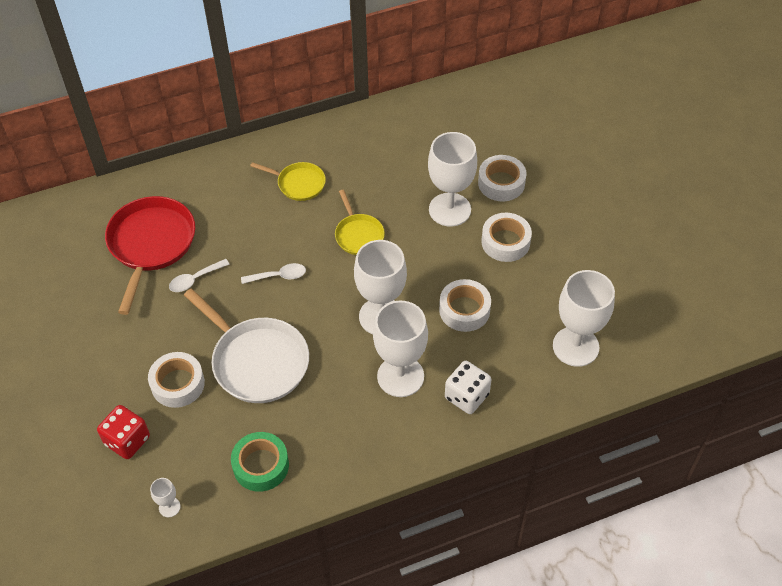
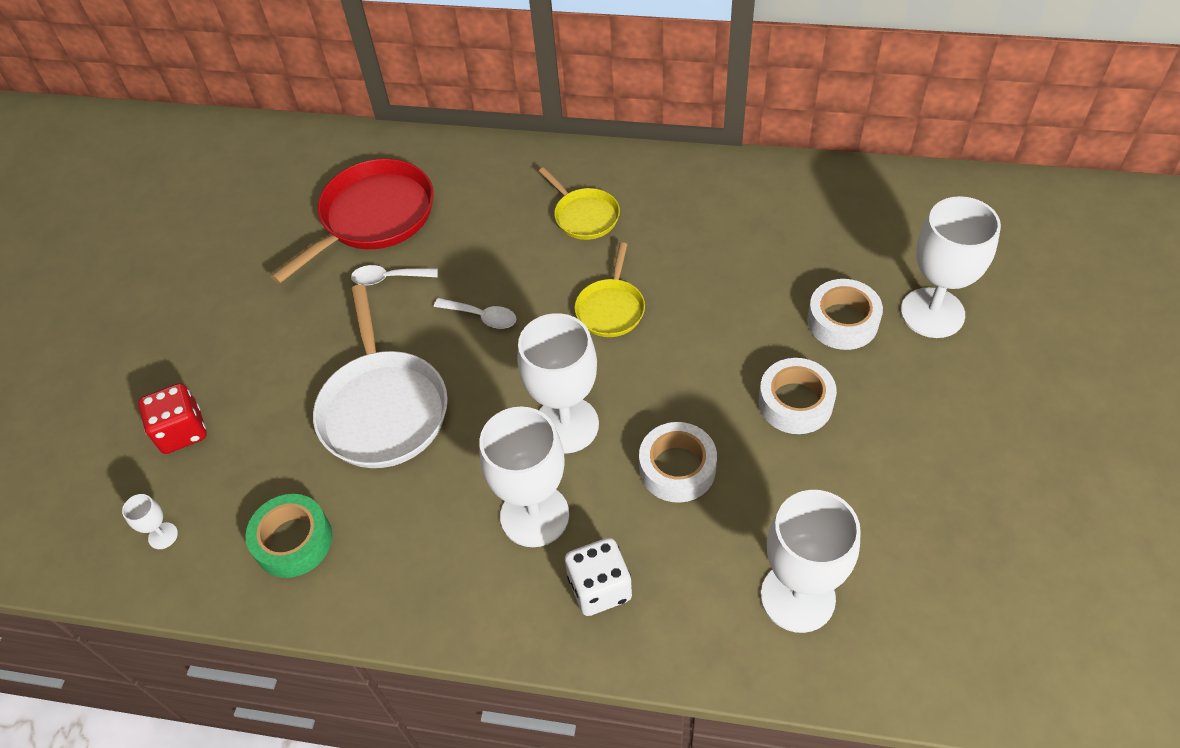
camera: 35 degrees right, 0 degrees up
(178, 384) = (281, 392): white tape -> none
(449, 209) = (749, 326): white goblet -> white goblet (932, 313)

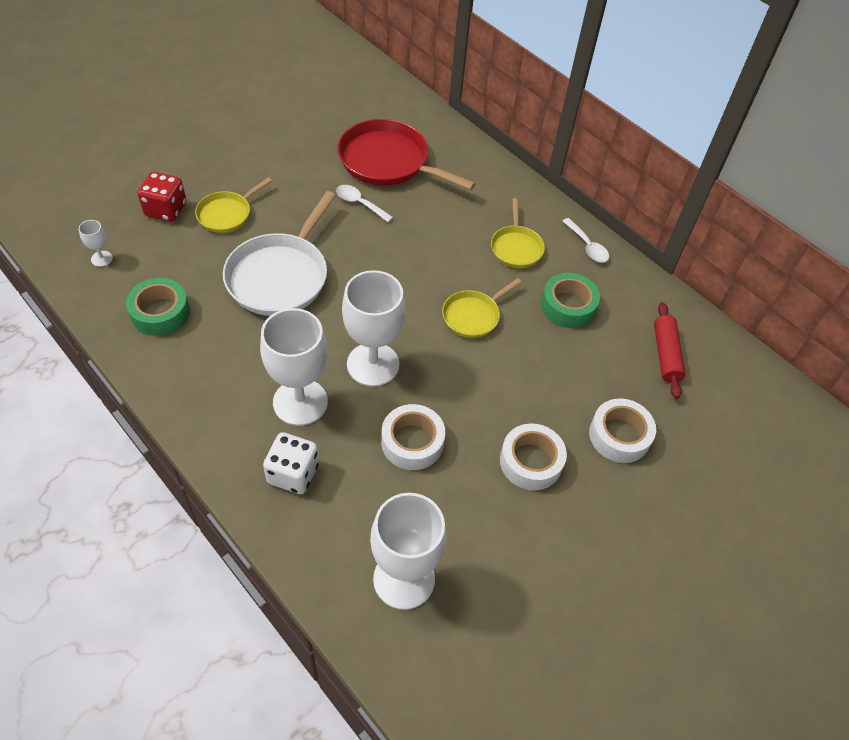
camera: 30 degrees right, 0 degrees up
(257, 387) = (226, 214): none -> yellow pan
(373, 217) = (388, 161): red pan -> red pan turned 135 degrees counterclockwise
(482, 317) = (390, 264): white spoon -> white spoon (587, 246)
(685, 237) = (568, 306): none -> green tape
(808, 221) = (665, 355): none -> red rolling pin
(932, 313) = (691, 478): white goblet -> none

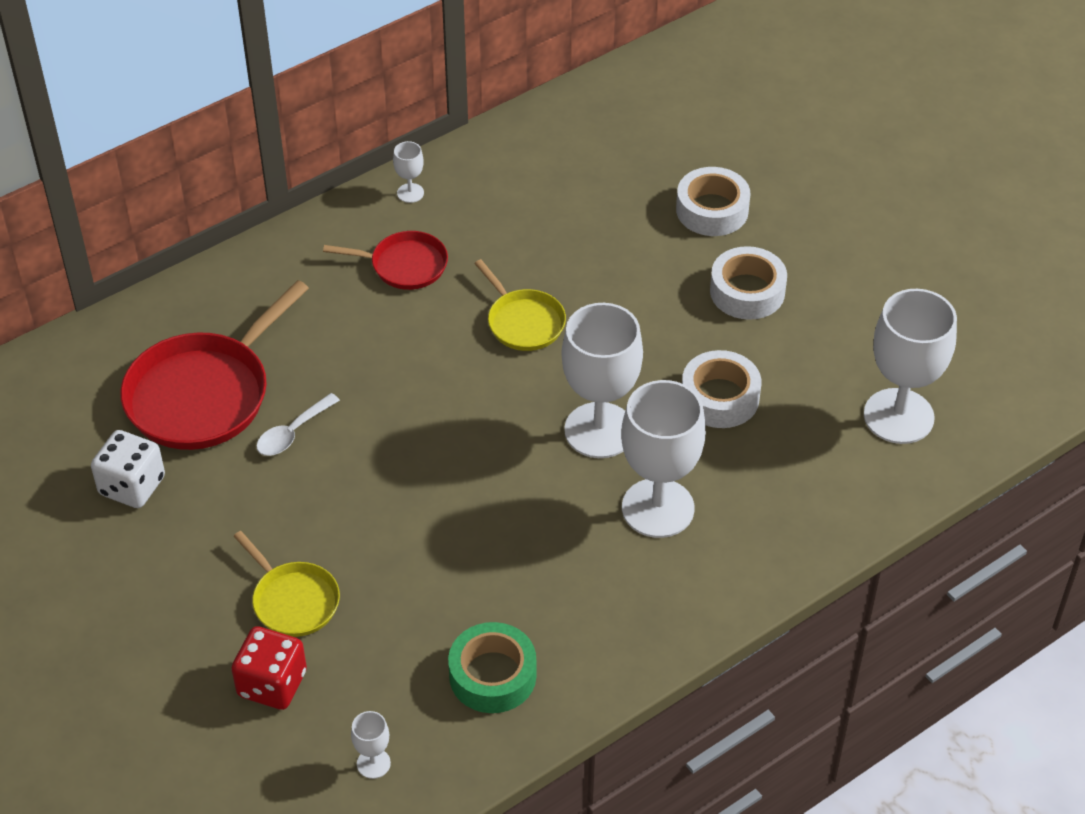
camera: 80 degrees left, 5 degrees down
(280, 276) = (433, 531): white pan -> none
(293, 473) = (765, 516): white dice -> white dice (132, 486)
(516, 248) = (405, 265): yellow pan -> red pan
(568, 306) = (514, 227): green tape -> none
(587, 246) = (410, 193): white spoon -> white goblet
(665, 355) = (597, 150): red rolling pin -> none

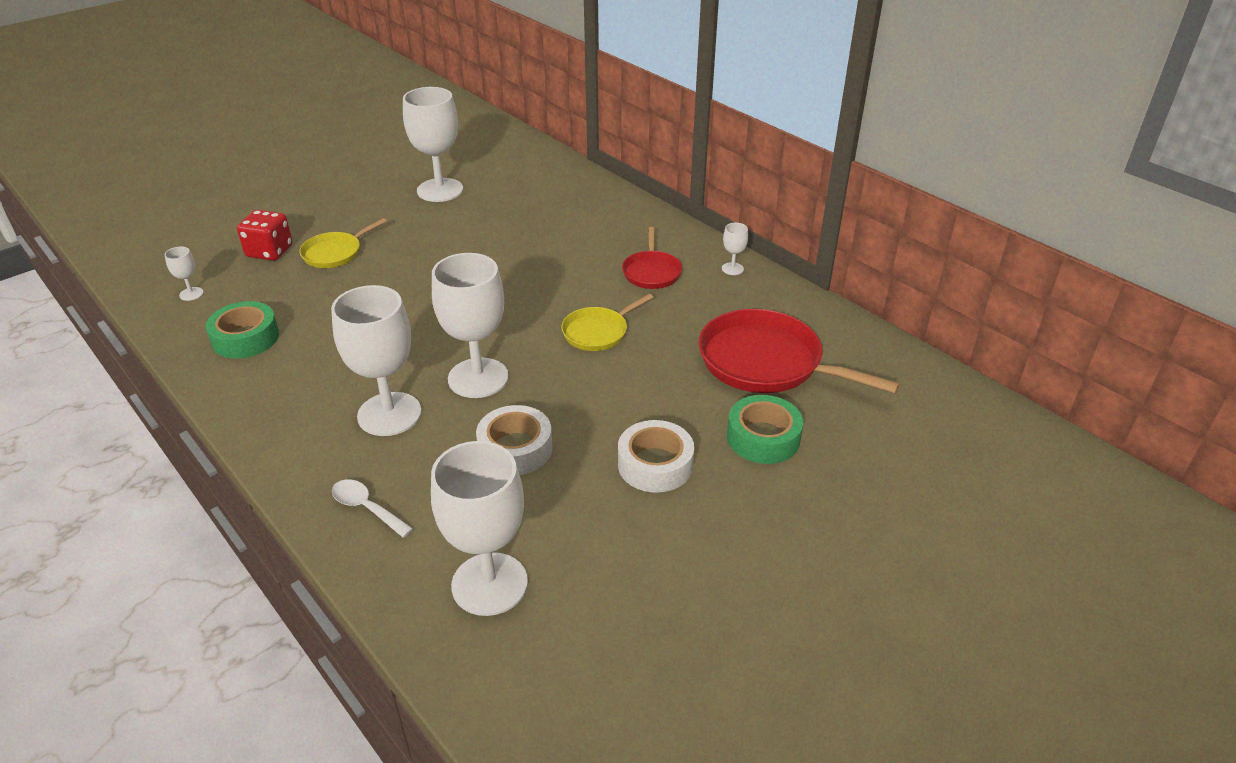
camera: 85 degrees right, 10 degrees down
(132, 486) = (440, 190): white dice -> white goblet
(203, 394) = (516, 205): red pan -> red pan (766, 362)
(292, 433) = (481, 240): white spoon -> white spoon (366, 508)
(712, 210) = (763, 438): white tape -> green tape

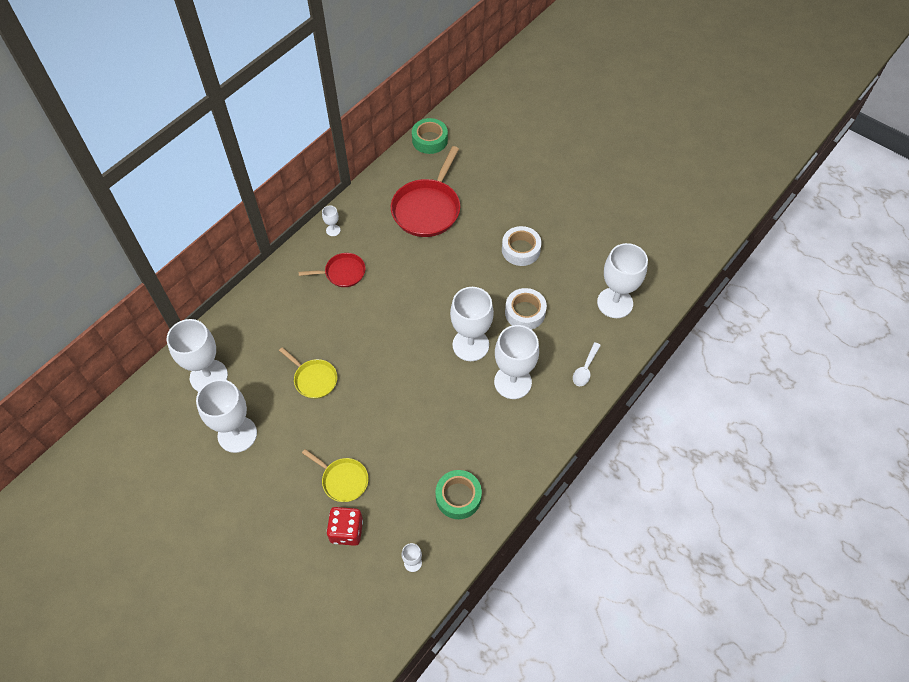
camera: 100 degrees left, 20 degrees up
(526, 175) = (208, 376): none -> white goblet
(598, 332) = (414, 292): yellow pan -> yellow pan (314, 379)
(763, 438) = (490, 207): green tape -> green tape (430, 140)

